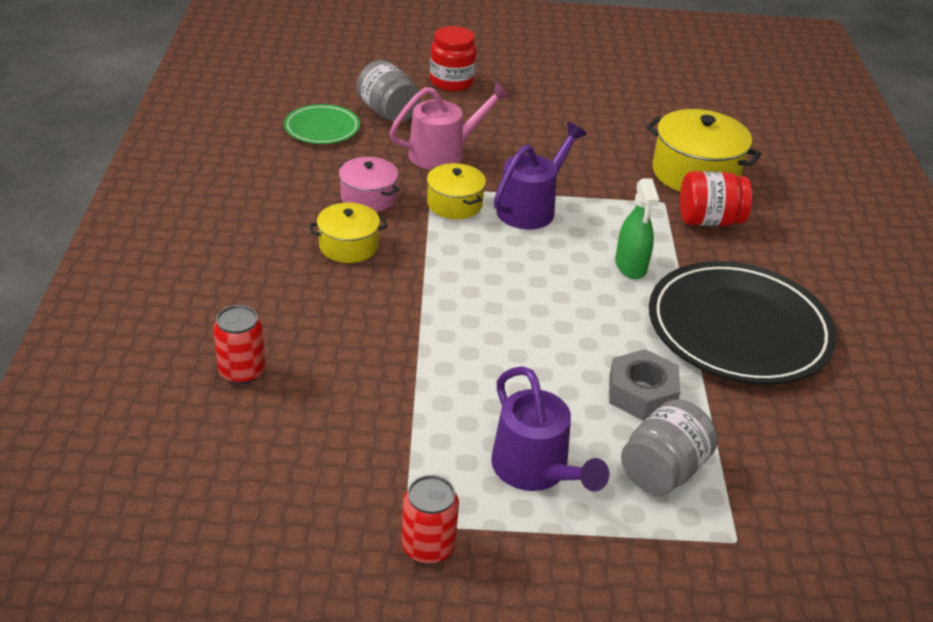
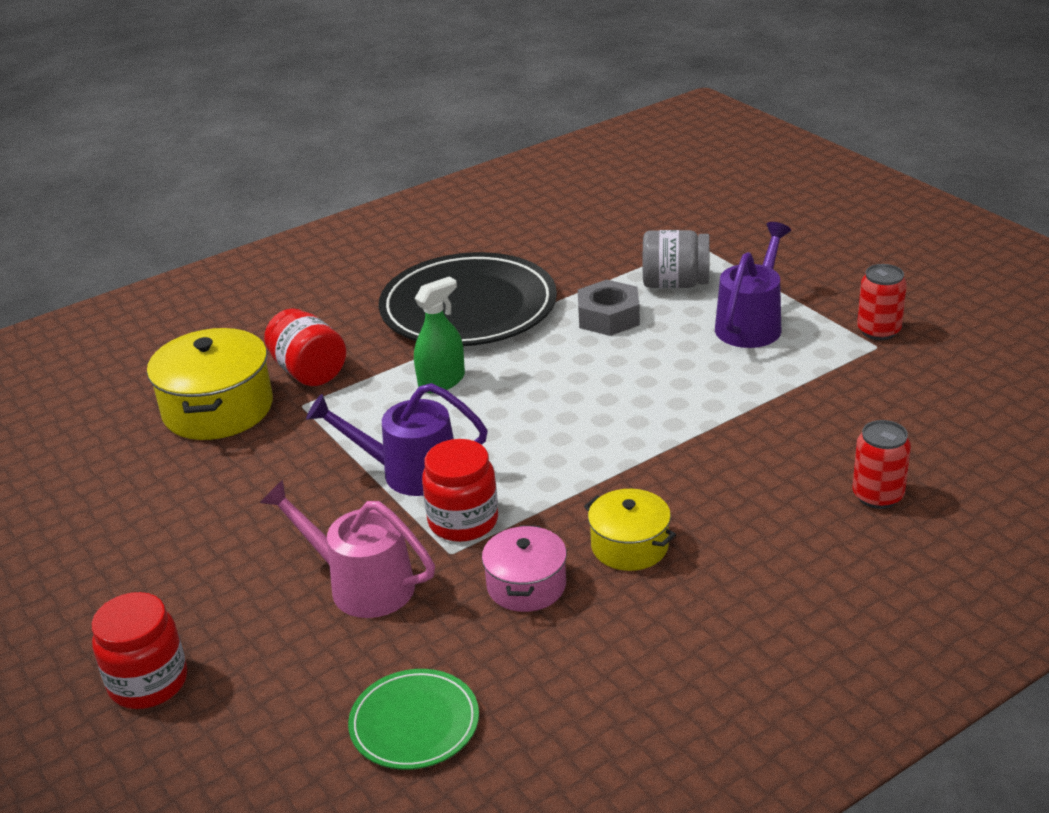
camera: 120 degrees left, 5 degrees down
(388, 112) = (305, 689): grey jar -> none
(454, 204) = (463, 521): yellow pot -> red jar

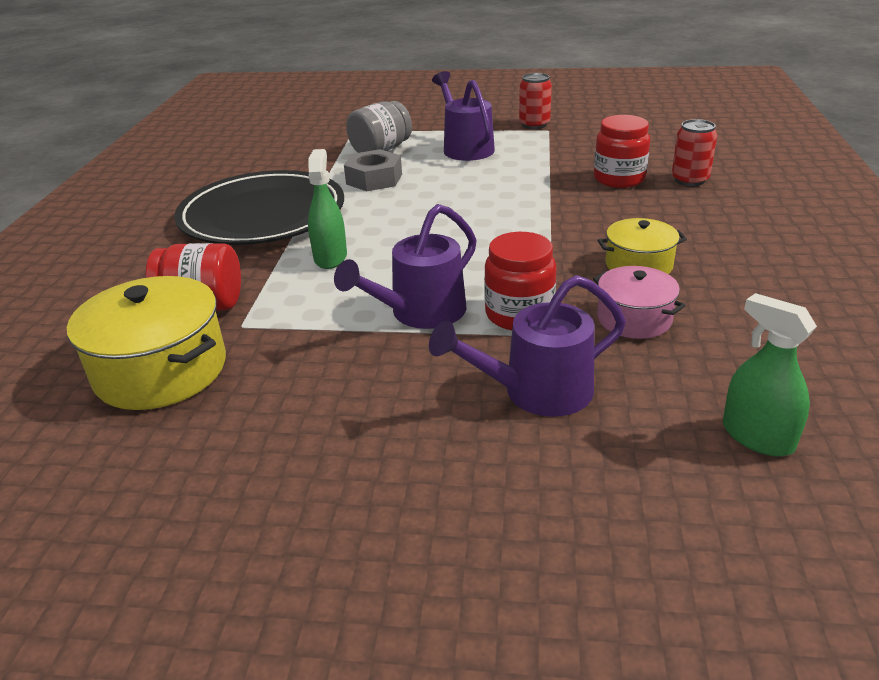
camera: 50 degrees left, 0 degrees up
(148, 682) = (526, 591): red jar -> red jar (619, 179)
(360, 584) = (535, 392): pink watering can -> purple watering can
(414, 723) = (757, 437): green plate -> green spray bottle

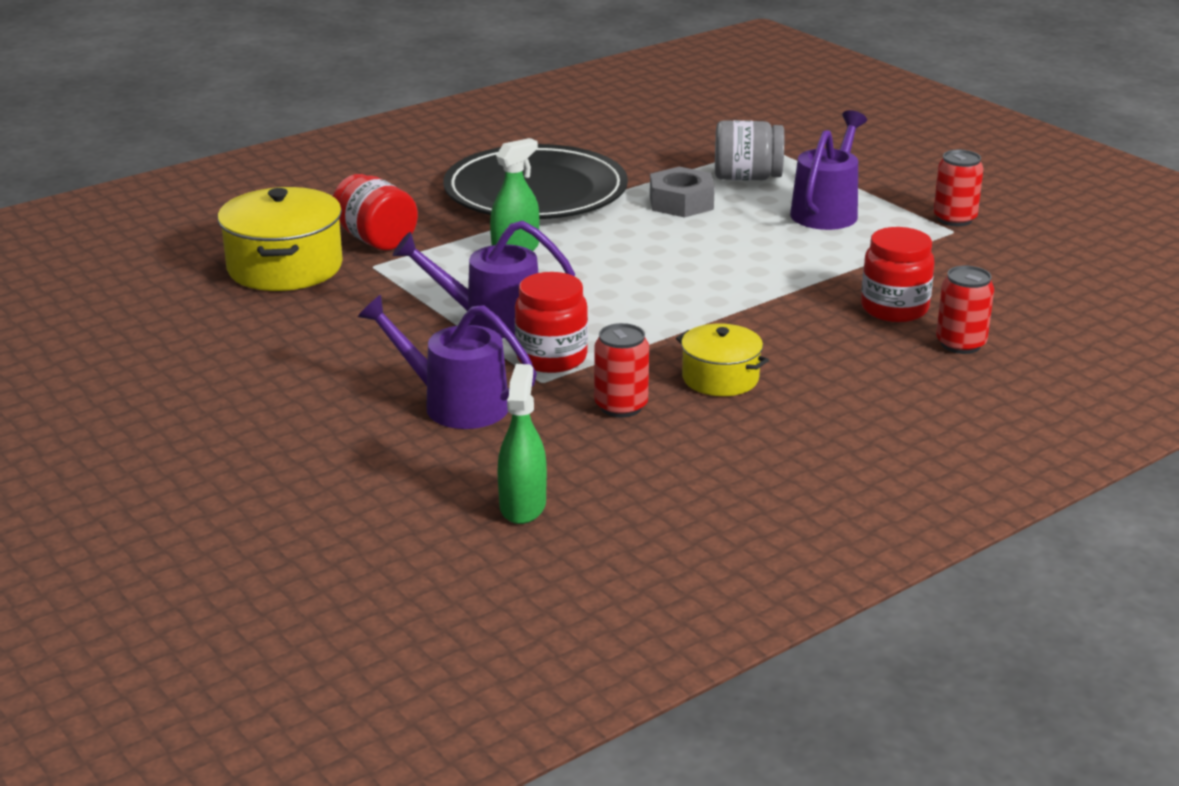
camera: 45 degrees right, 5 degrees down
(634, 319) = (621, 406): pink pot -> red can

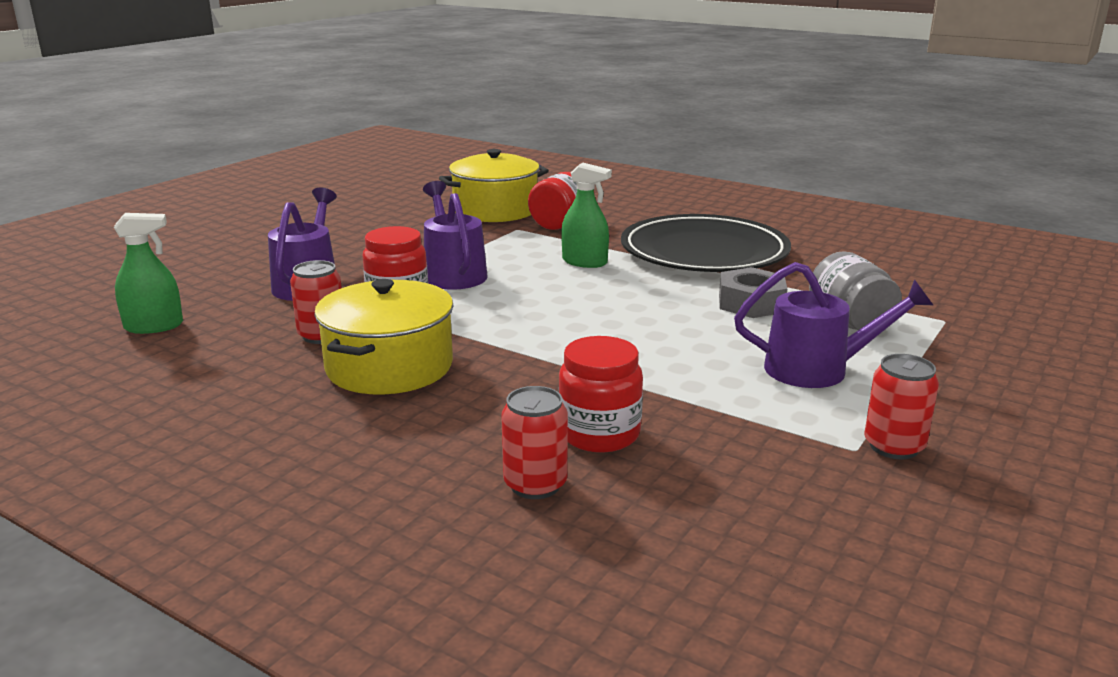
camera: 70 degrees right, 5 degrees down
(720, 378) = (389, 367): yellow pot -> yellow pot, size x1.68

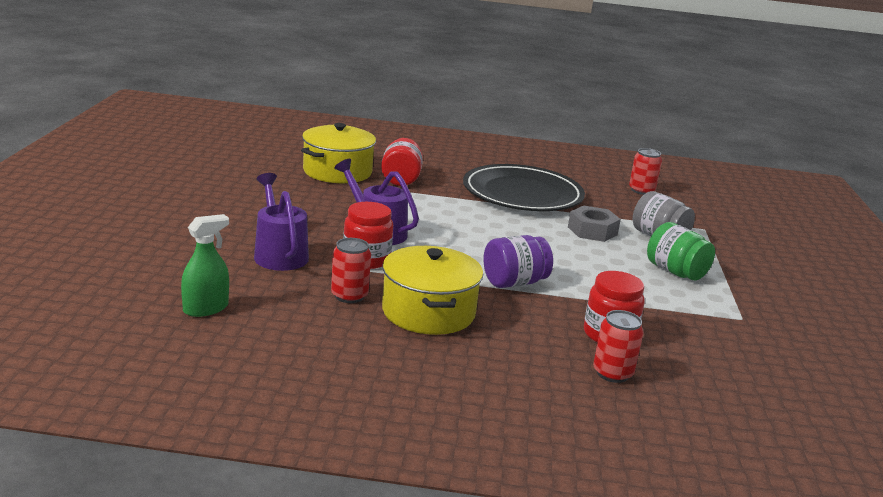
camera: 30 degrees left, 0 degrees up
(550, 350) = (514, 282): none -> purple jar
(584, 262) = (456, 211): green spray bottle -> none
(819, 369) = (675, 272): purple watering can -> green jar
(894, 446) = (757, 313): red can -> red can (641, 190)

